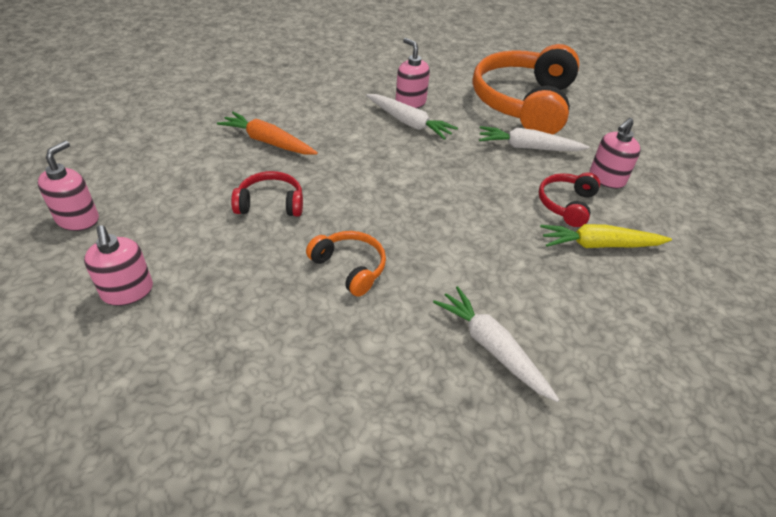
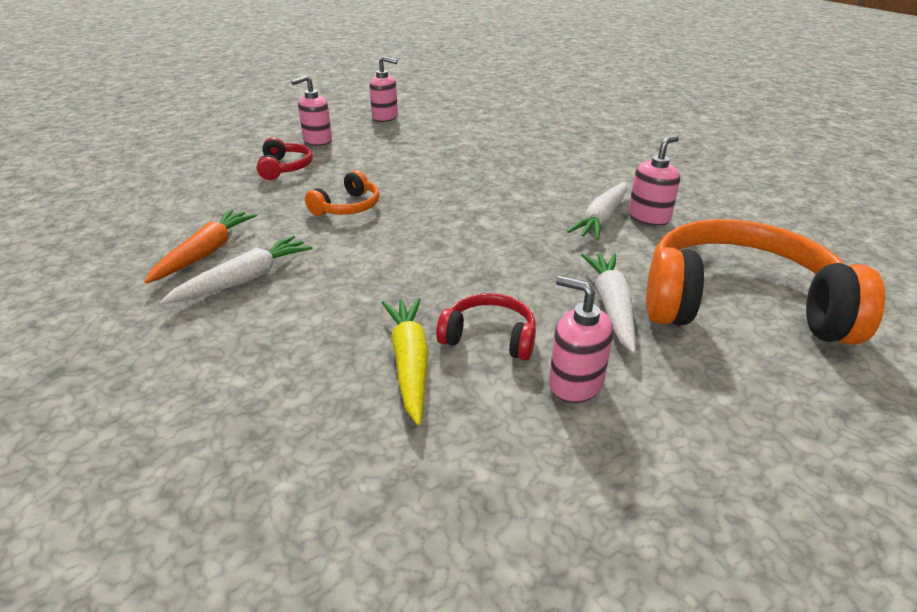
camera: 85 degrees right, 10 degrees down
(268, 142) = (512, 157): orange carrot -> orange carrot (206, 253)
(270, 203) = (423, 169): red headphones -> red headphones (285, 168)

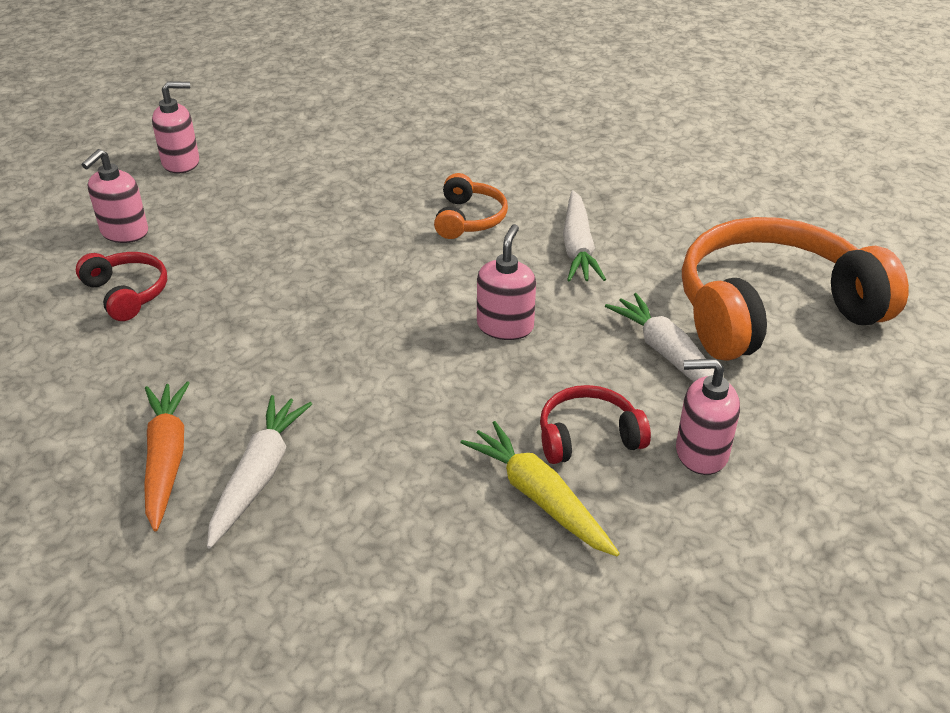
camera: 30 degrees left, 5 degrees up
(347, 207) = (278, 328): orange headphones -> orange headphones (469, 219)
(649, 217) = (622, 229): pink soap dispenser -> pink soap dispenser (505, 326)

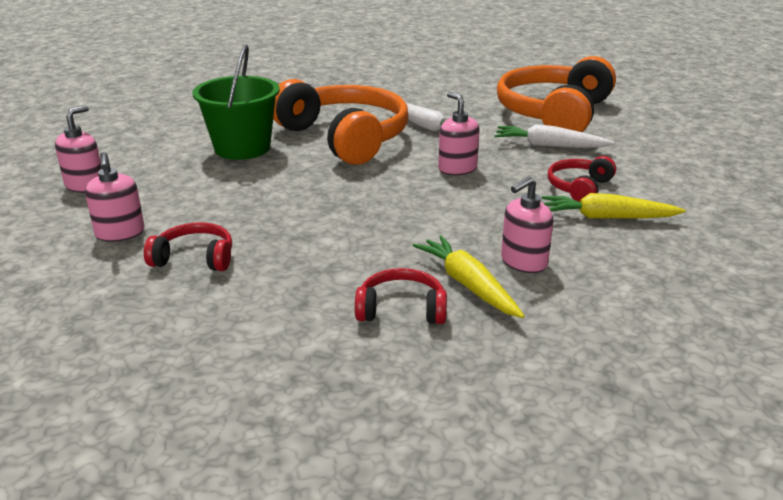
camera: 45 degrees left, 10 degrees down
(166, 459) = (401, 309): orange carrot -> red headphones
(259, 475) = (468, 285): white carrot -> yellow carrot
(358, 183) = (242, 148): none -> green bucket
(469, 219) = (344, 138): orange headphones -> orange headphones, size x2.20
(701, 453) = (630, 170): pink soap dispenser -> pink soap dispenser (523, 262)

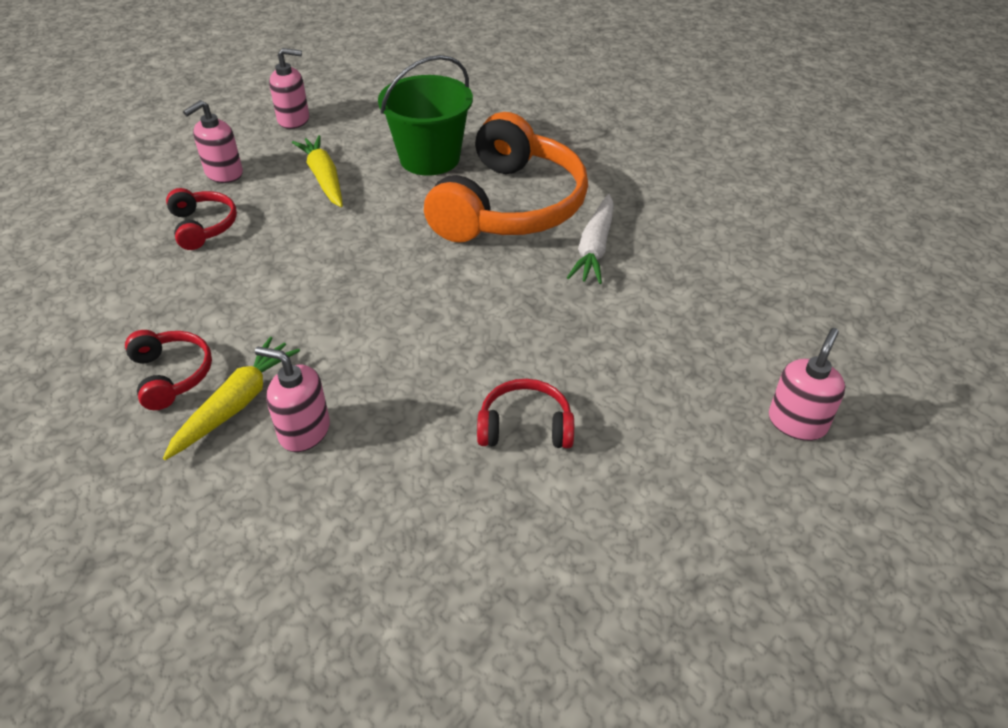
camera: 60 degrees right, 15 degrees up
(457, 169) = (497, 310): pink soap dispenser -> pink soap dispenser (797, 422)
(549, 146) = (632, 365): white carrot -> none
(554, 114) = (749, 339): orange headphones -> none
(606, 217) = (457, 473): yellow carrot -> yellow carrot (324, 178)

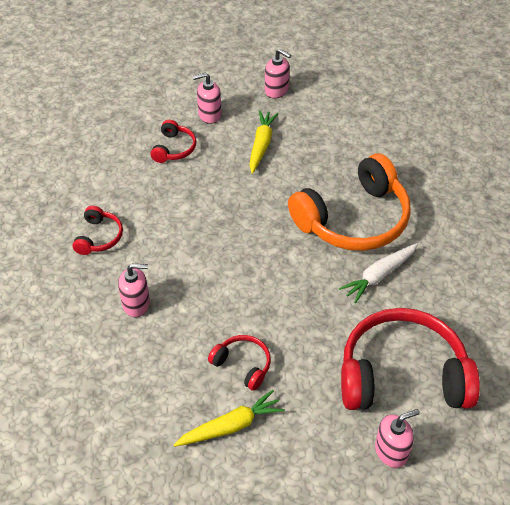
camera: 35 degrees right, 5 degrees up
(236, 404) = (116, 271): yellow carrot -> yellow carrot (231, 426)
(304, 431) = (136, 304): pink soap dispenser -> pink soap dispenser turned 120 degrees clockwise
(429, 158) = (334, 159): green bucket -> none
(723, 334) = (402, 375): none -> red headphones

